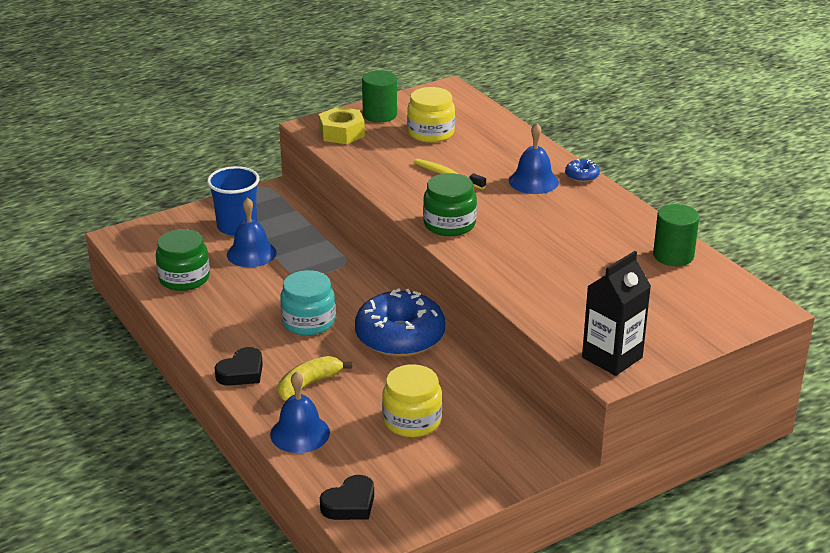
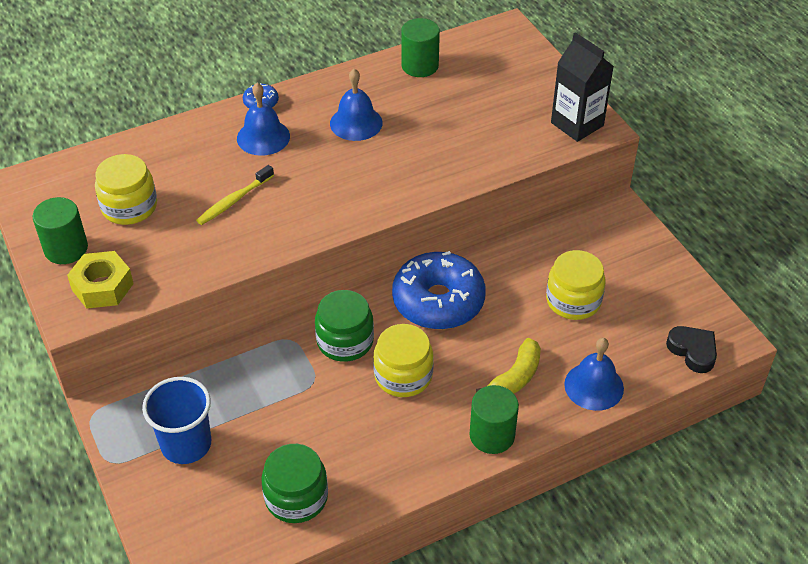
camera: 85 degrees left, 15 degrees up
(241, 372) = (492, 435): black heart -> green cylinder
(251, 253) = (252, 428): blue bell -> blue bell (356, 123)
(308, 321) = (403, 375): turquoise jar -> yellow jar
(309, 384) = (515, 377): yellow banana -> yellow banana turned 105 degrees counterclockwise
(449, 224) = (339, 207): green jar -> green jar (345, 341)

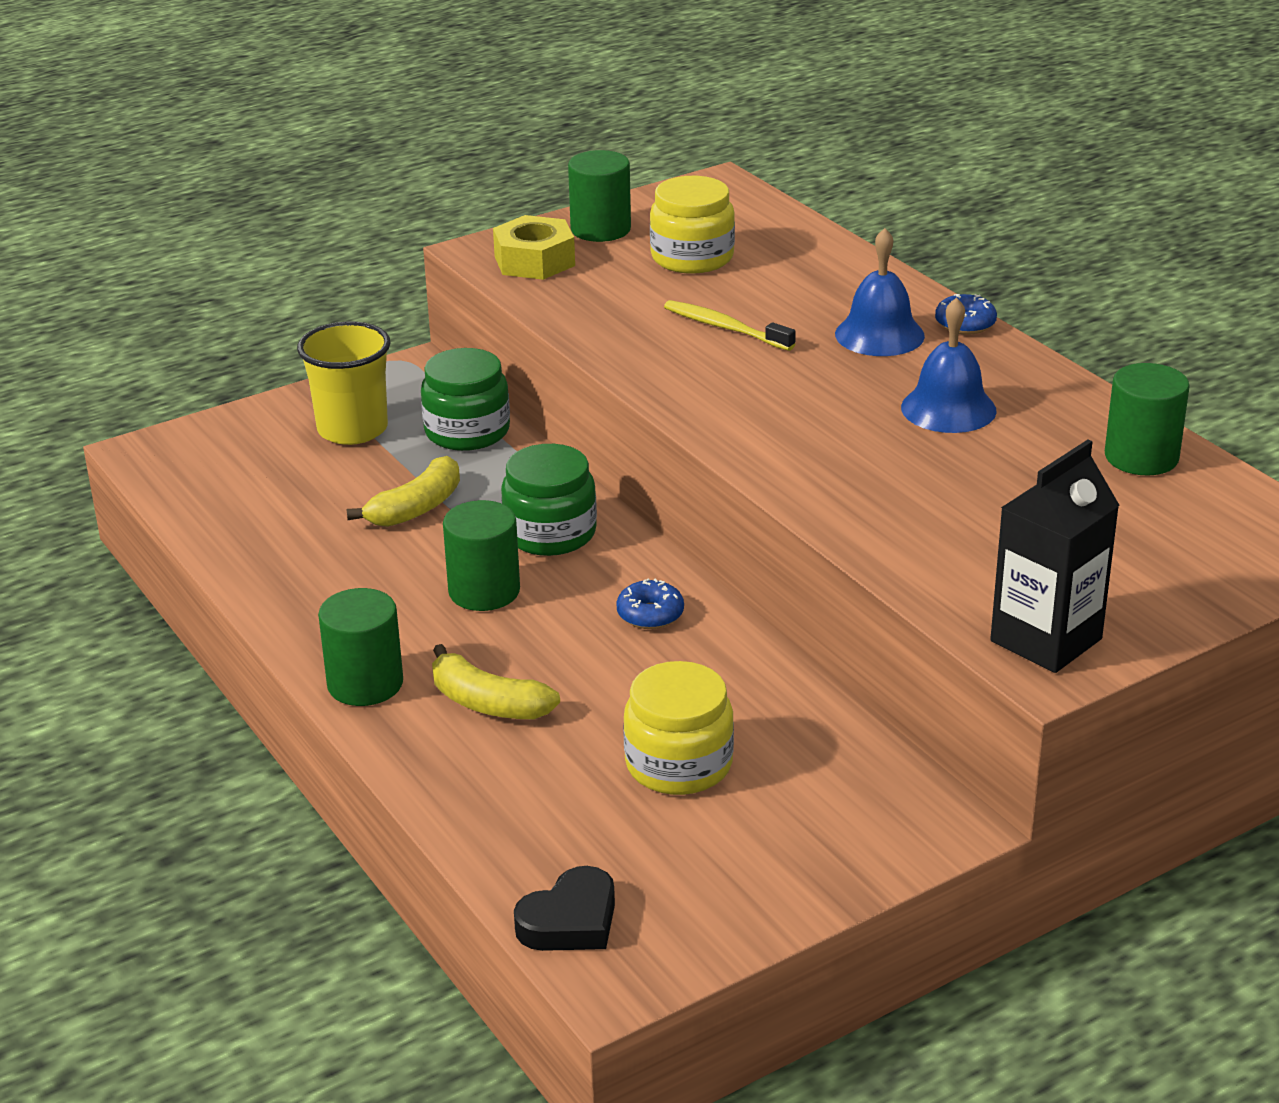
camera: 85 degrees right, 15 degrees down
(186, 444) = (352, 429): blue cup -> yellow cup
(296, 497) = (259, 520): green jar -> green jar (467, 431)
(300, 408) = (416, 508): none -> yellow banana
(403, 375) = (484, 591): yellow jar -> green cylinder
(438, 301) = (650, 614): blue donut -> blue donut, size x0.41
(594, 386) = (474, 792): blue bell -> none

